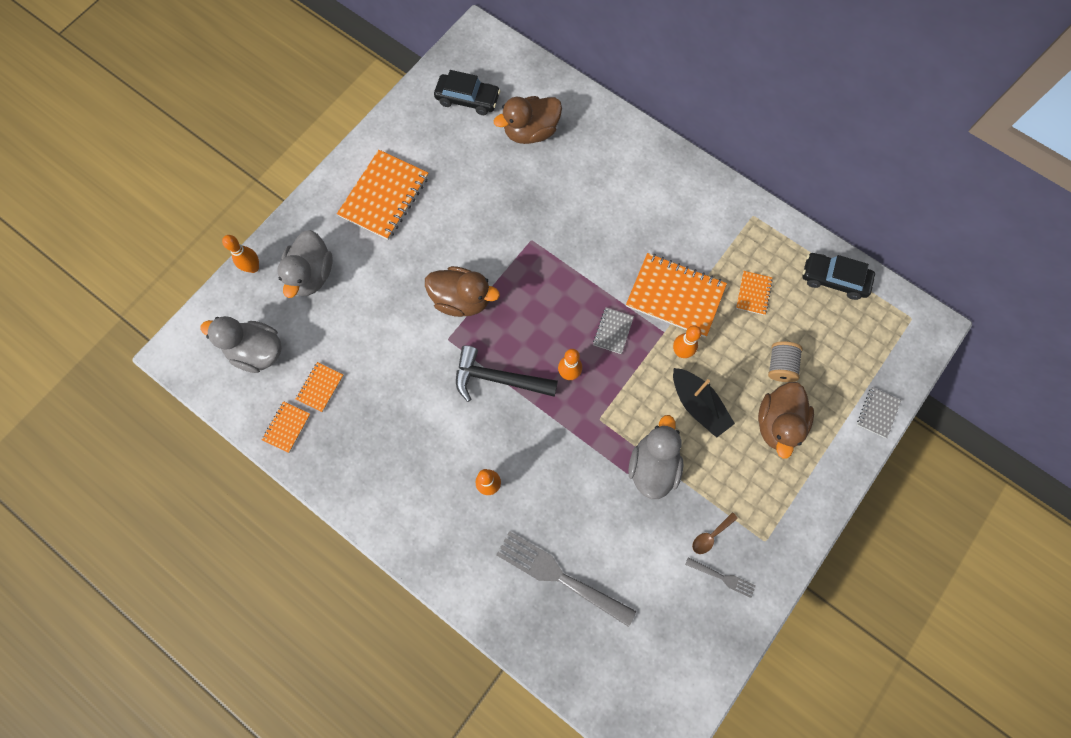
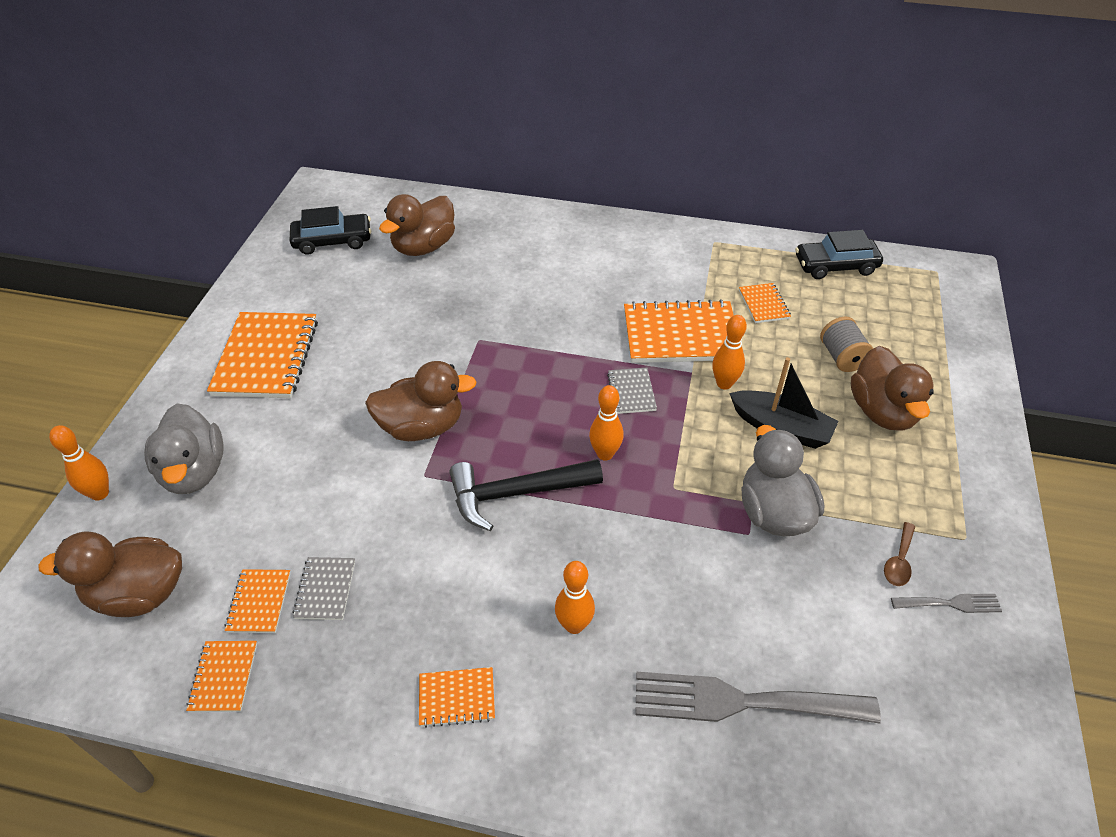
camera: 25 degrees left, 25 degrees down
(257, 351) = (139, 594): grey duck -> brown duck
(404, 498) = (457, 698): none -> orange notebook
(877, 413) = (975, 362): grey notebook -> grey notebook (325, 589)

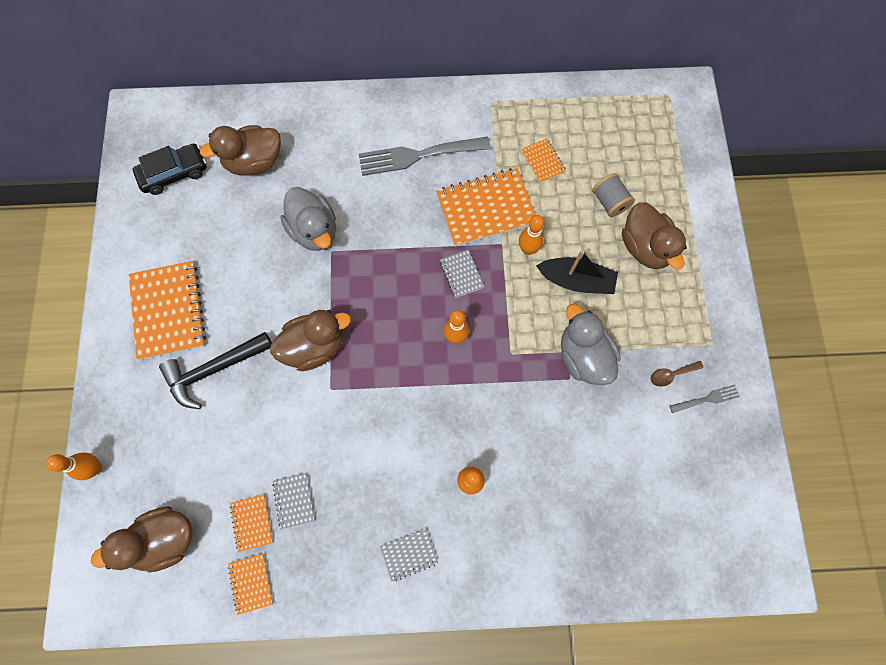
camera: 15 degrees left, 25 degrees up
(194, 472) = (158, 430): grey duck -> grey duck (314, 231)
(424, 247) = (254, 162): brown duck -> brown duck turned 45 degrees clockwise
(457, 698) = (409, 554): orange notebook -> grey notebook
(517, 493) = (402, 387): black hammer -> black hammer (214, 369)
(742, 702) = (588, 506): grey fork -> grey fork (418, 156)
(835, 265) = (591, 106): black car -> none
(899, 561) = (671, 374): brown spoon -> brown spoon turned 60 degrees clockwise

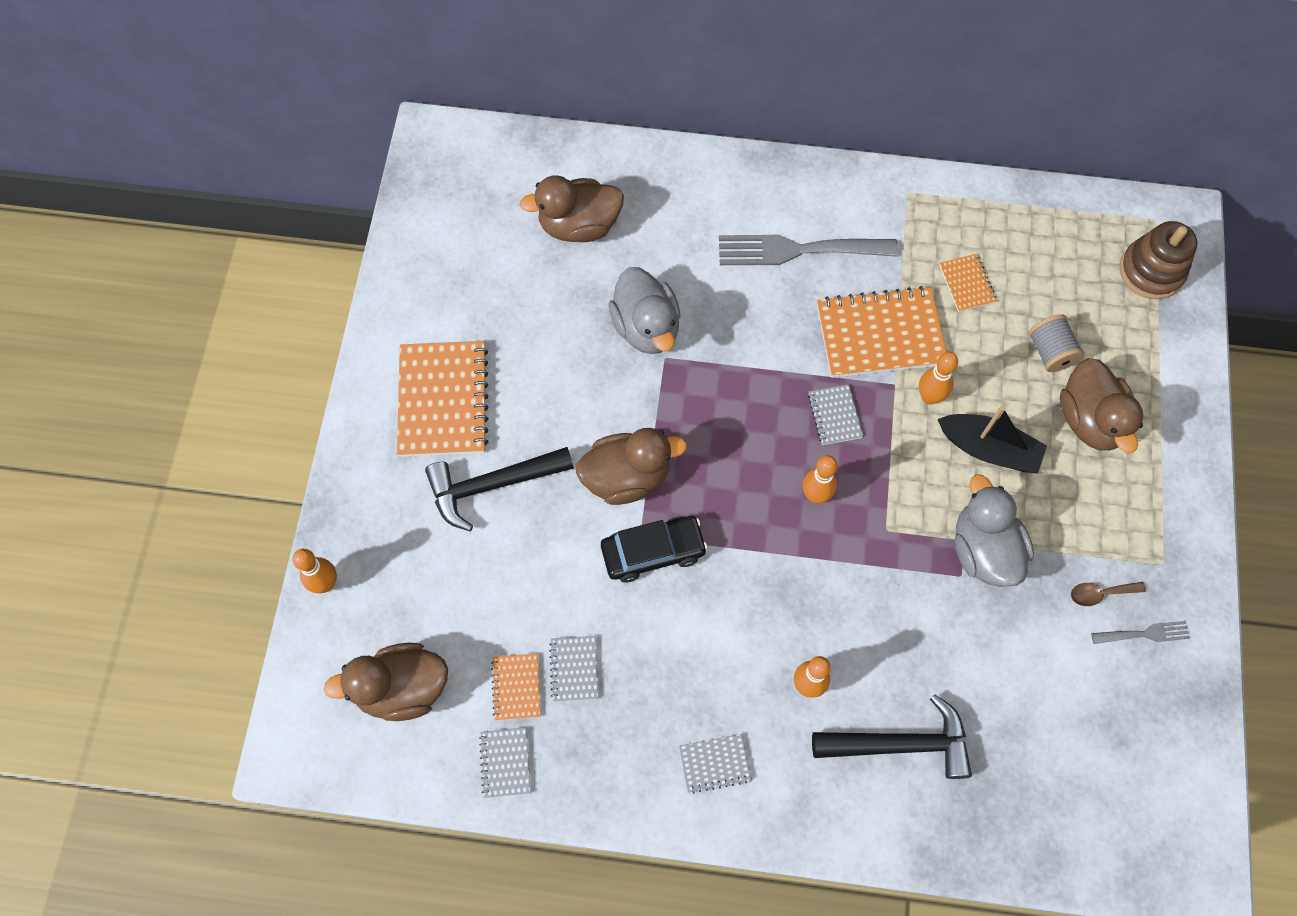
camera: 10 degrees right, 5 degrees down
(174, 173) = (472, 224): black car -> black car (653, 552)
(251, 583) = (505, 762): orange notebook -> grey notebook
(543, 514) = (900, 744): none -> black hammer
(671, 132) = (1151, 271): none -> brown stacking toy

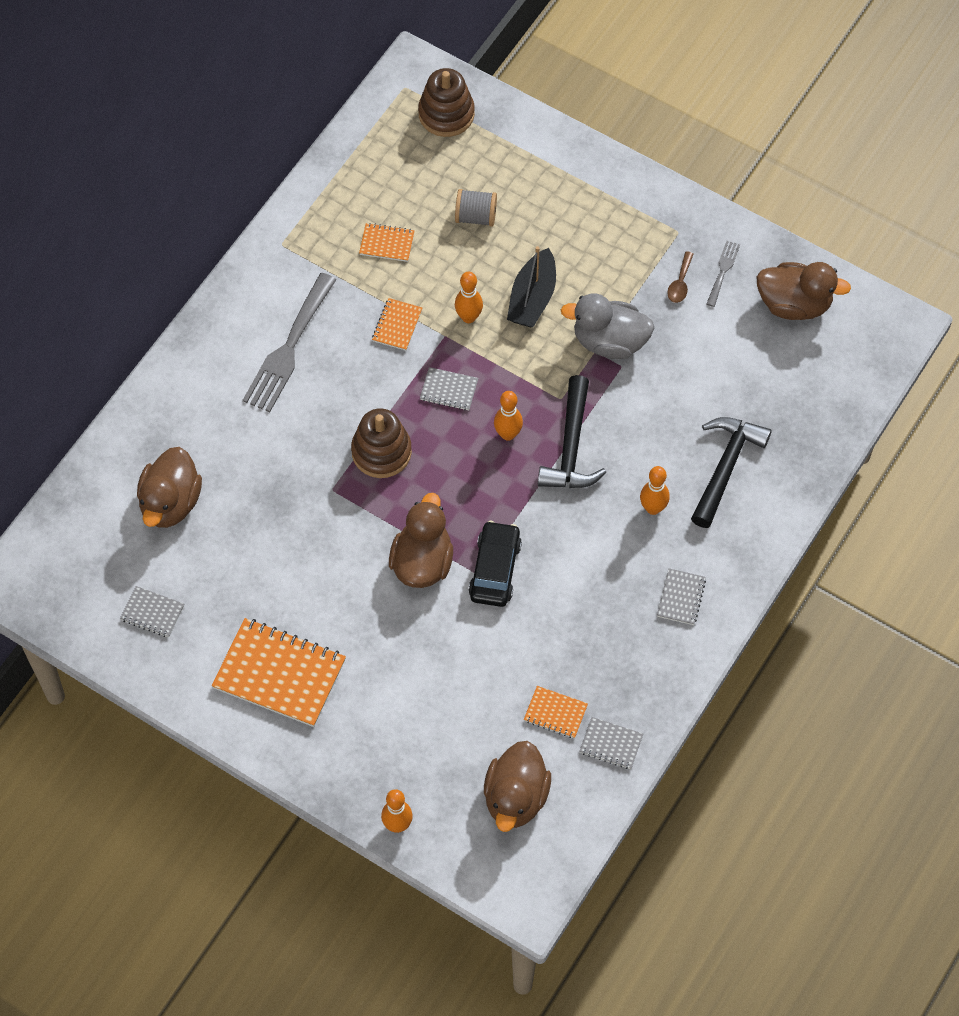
camera: 65 degrees left, 5 degrees down
(492, 485) = (376, 665): black hammer -> black hammer (571, 446)
(574, 669) = (561, 665): grey notebook -> grey notebook (152, 613)
(646, 327) = (297, 491): grey duck -> none
(730, 384) = (381, 452): none -> brown stacking toy
(880, 334) = (397, 325): orange notebook -> orange notebook, size x0.49
(988, 449) = (532, 298): black boat -> black boat turned 150 degrees clockwise
(1090, 420) = (545, 219): brown duck -> brown duck (794, 304)

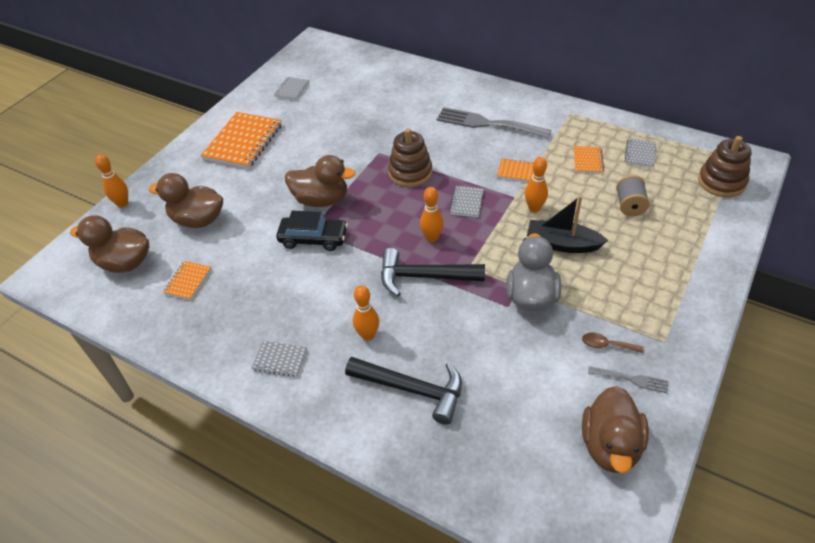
camera: 90 degrees right, 15 degrees down
(170, 502) = (367, 88): brown duck -> brown duck (198, 220)
(611, 744) = (154, 317): grey notebook -> grey notebook (640, 154)

